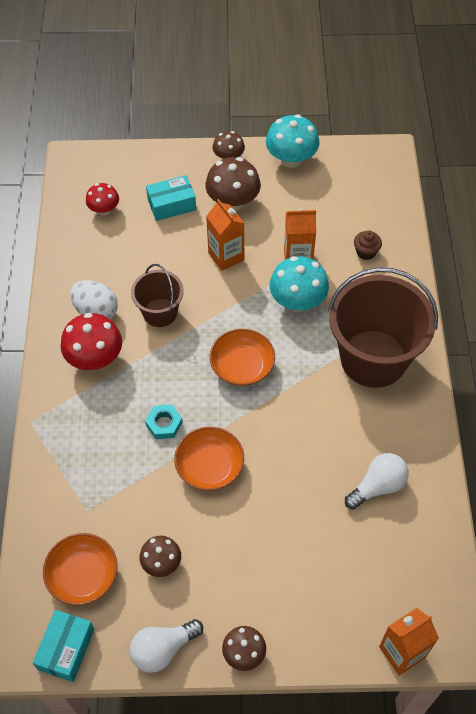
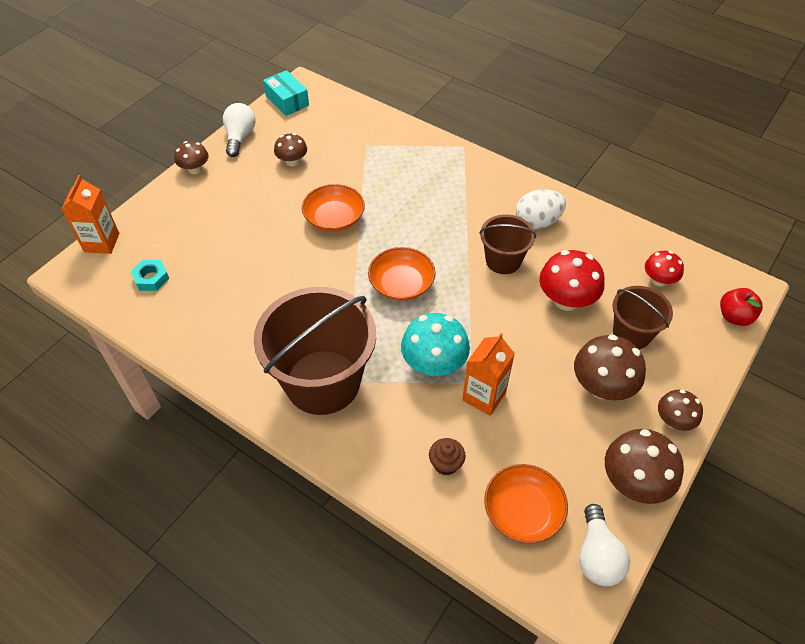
camera: 125 degrees right, 5 degrees down
(83, 575) = (323, 125): orange bowl -> orange bowl (522, 511)
(95, 358) = (490, 201): red mushroom -> red mushroom (566, 300)
(108, 157) = (734, 317): none -> red apple
(164, 424) = (394, 212): turquoise nut -> turquoise nut (151, 278)
(171, 204) = (631, 334): turquoise box -> brown bucket
(226, 256) = (531, 340): orange carton -> none
(291, 159) = (634, 482): turquoise mushroom -> brown mushroom
(378, 486) = (215, 305): white light bulb -> white light bulb (597, 555)

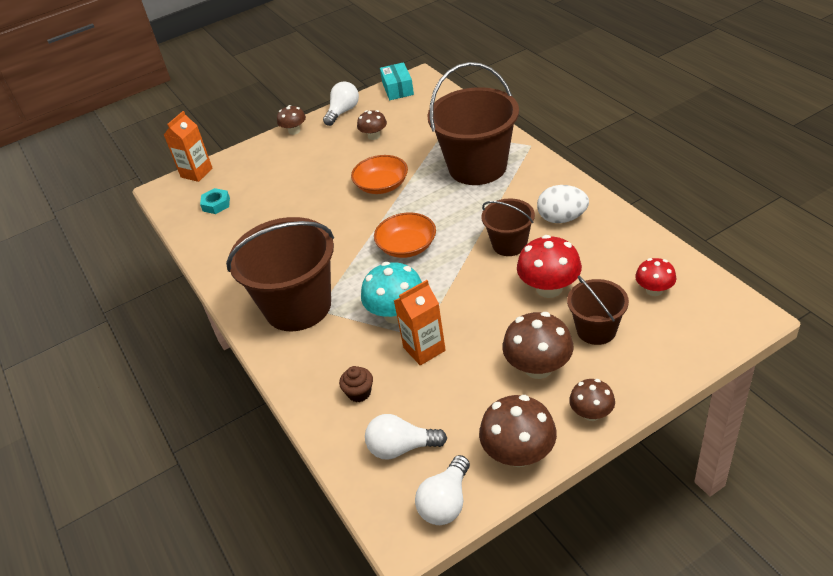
camera: 30 degrees right, 10 degrees down
(424, 180) = (477, 167): none -> brown bucket
(522, 511) = (401, 448): orange bowl -> white light bulb
(734, 317) = (716, 338): red apple -> none

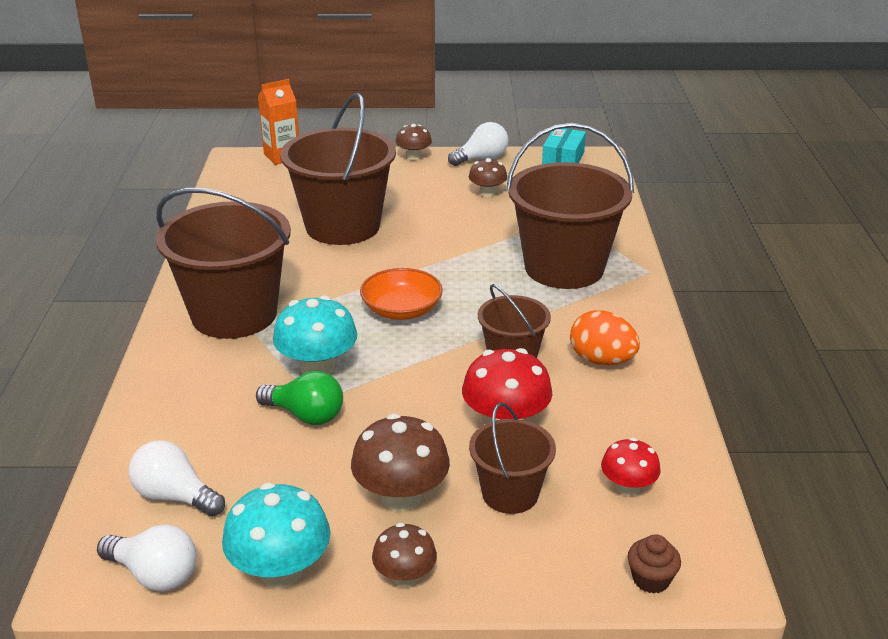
camera: 25 degrees right, 10 degrees down
(216, 204) = (267, 191): turquoise nut -> none
(301, 206) = (342, 226): none -> brown bucket
(359, 393) = (197, 422): brown cupcake -> brown cupcake (651, 579)
(382, 185) = (442, 241): orange bowl -> none
(424, 349) = (305, 415): orange carton -> green light bulb
(446, 502) = (155, 574): white light bulb -> white light bulb turned 120 degrees counterclockwise
(519, 453) = (280, 571): brown mushroom -> turquoise mushroom
(562, 218) = (601, 360): white egg -> orange egg

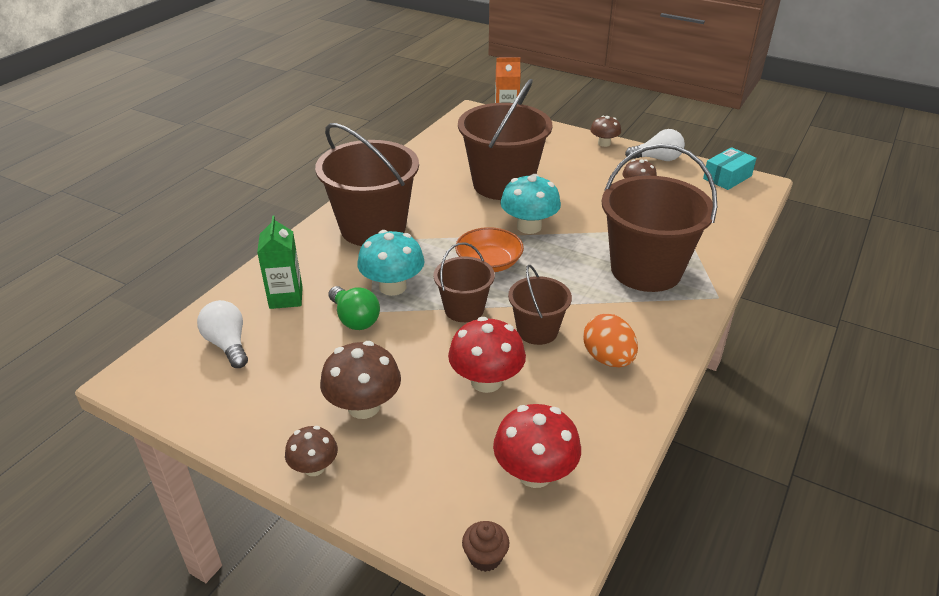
camera: 30 degrees right, 5 degrees up
(155, 574) = (171, 393): white light bulb -> none
(199, 422) = (286, 298): none -> green carton
(280, 571) = (242, 425): turquoise mushroom -> turquoise mushroom (529, 226)
(510, 493) = (441, 438): brown bucket -> brown bucket (464, 309)
(628, 487) = (535, 473): red mushroom -> red mushroom, size x1.65

